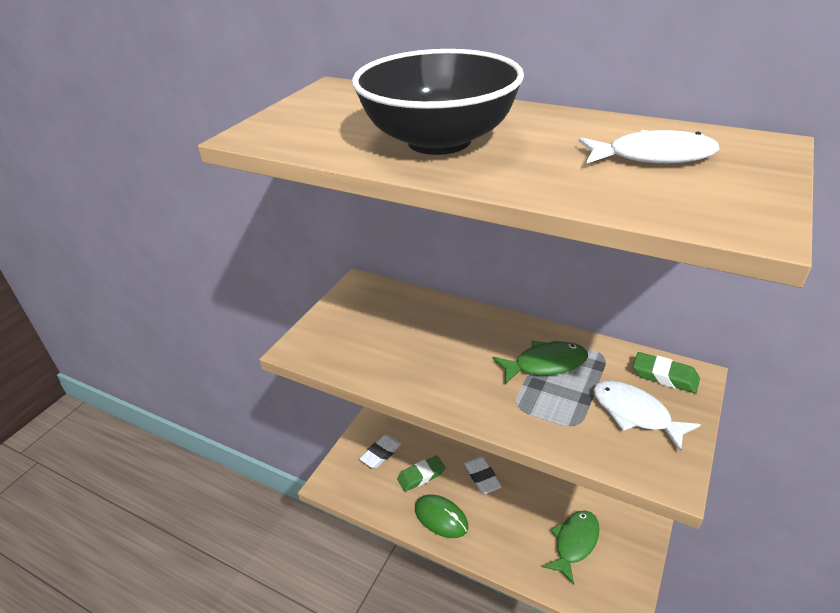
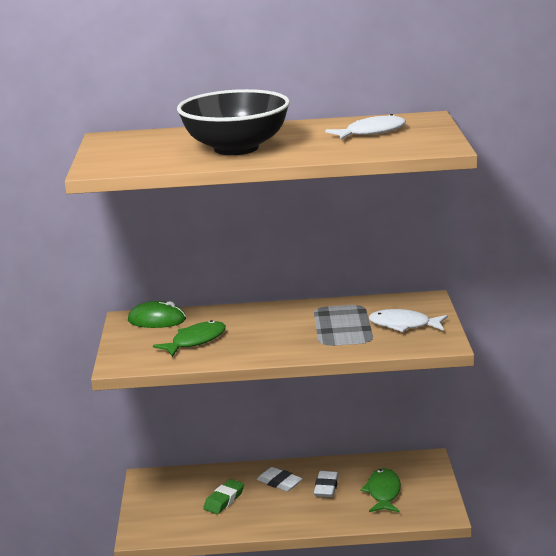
camera: 30 degrees left, 15 degrees down
(381, 454) = (173, 500): white eraser -> white eraser (326, 487)
(441, 518) = (263, 517): green mouse -> green mouse (157, 320)
(545, 364) = (324, 320): green fish -> green fish (195, 341)
(664, 376) = (409, 304): green eraser -> none

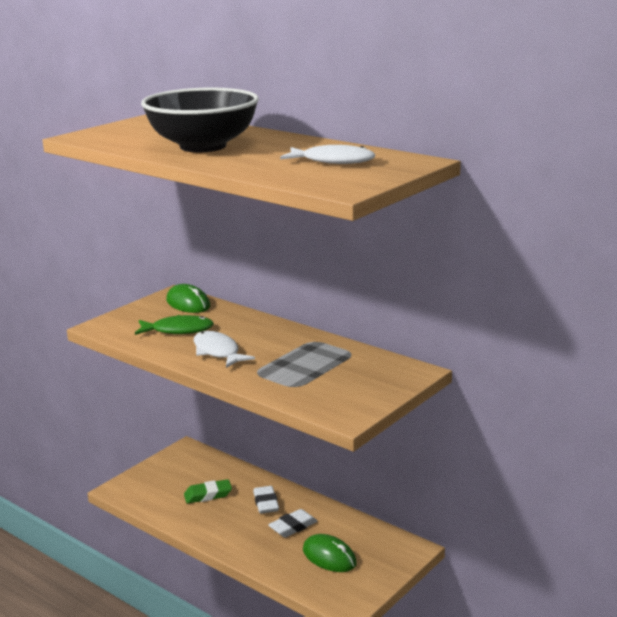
camera: 40 degrees right, 0 degrees up
(383, 492) = (329, 557): green fish -> green mouse
(404, 325) = (348, 385): white fish -> white fish (218, 352)

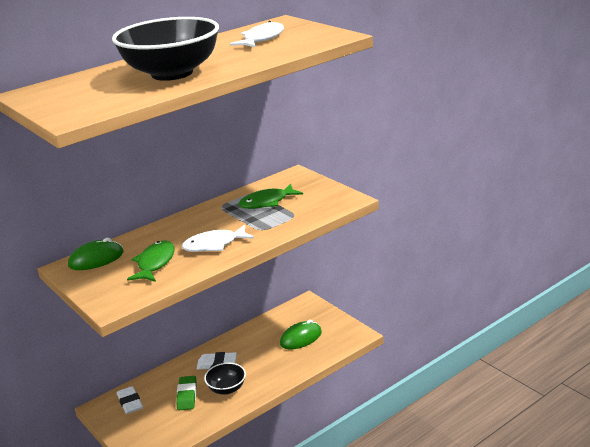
camera: 75 degrees left, 5 degrees up
(222, 519) = (227, 389): none -> black bowl
(293, 527) = (256, 352): white eraser -> white eraser (130, 403)
(328, 365) = (267, 202): none -> green fish

